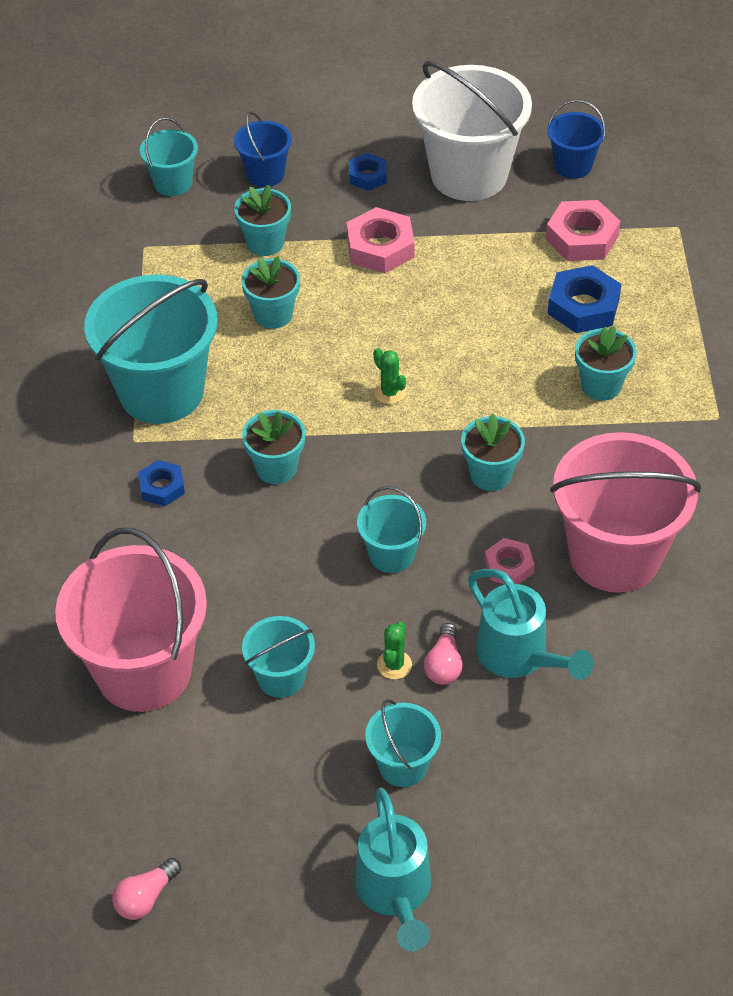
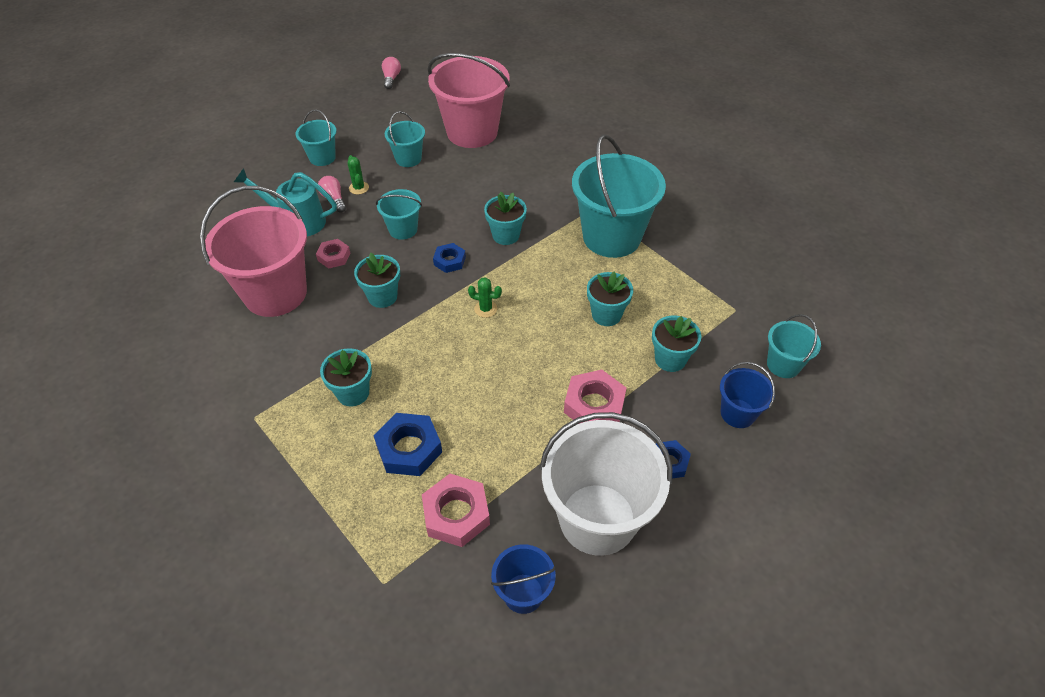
camera: 140 degrees right, 0 degrees up
(162, 487) = (552, 196): blue nut -> blue nut (449, 261)
(395, 892) = (291, 122): turquoise watering can -> none

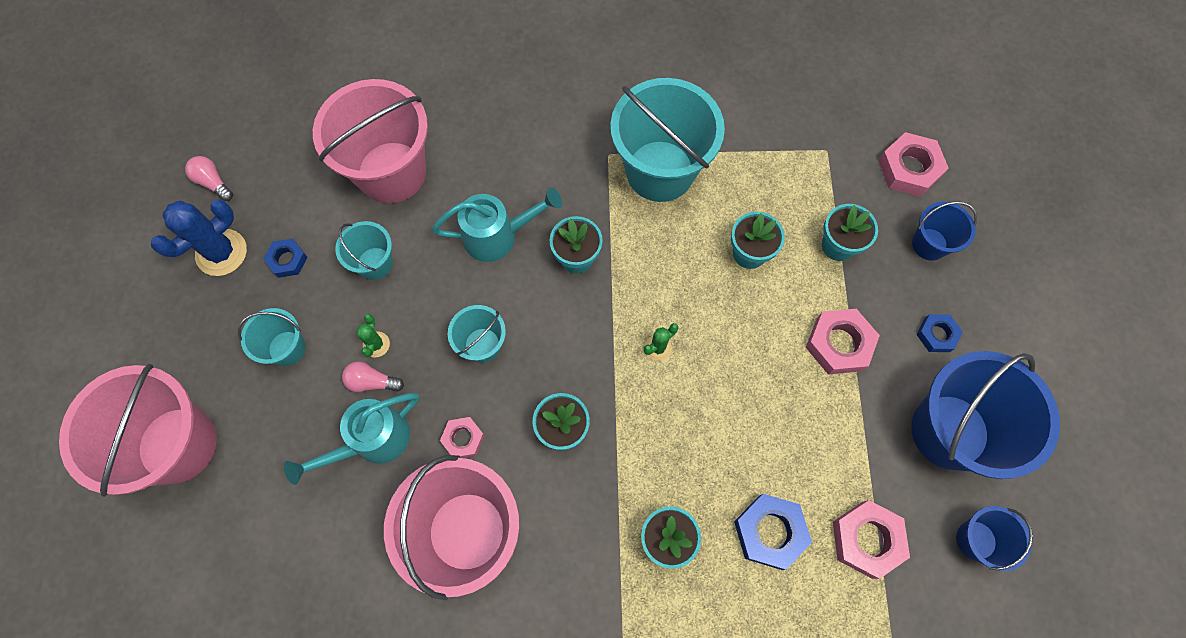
camera: 50 degrees left, 20 degrees up
(229, 153) = (177, 445): none -> pink bucket
(354, 104) = (221, 252): none -> blue cactus
(359, 188) = (376, 344): green cactus -> green cactus turned 75 degrees clockwise
(449, 261) = (567, 333): blue nut -> blue nut (287, 260)
(481, 194) = (497, 236): none -> turquoise watering can
(597, 519) = (949, 431): white bucket -> blue bucket
(783, 365) = (909, 168): turquoise bucket -> pink nut

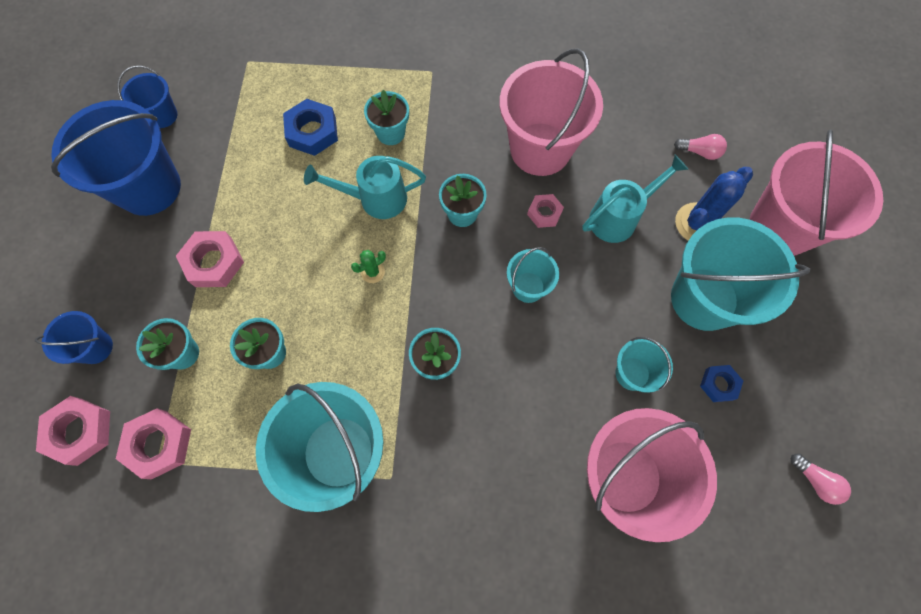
camera: 175 degrees left, 0 degrees up
(221, 252) = (786, 398): blue cactus -> blue cactus (697, 223)
(287, 348) = (704, 299): turquoise bucket -> turquoise bucket, size x2.02
(372, 382) = (624, 264): pink light bulb -> pink light bulb (699, 152)
(376, 344) = (623, 295): green cactus -> none
(497, 236) = (512, 392): turquoise watering can -> turquoise watering can (375, 199)
(867, 539) = (242, 122): pink nut -> pink nut (159, 444)
(937, 335) = (125, 263): blue nut -> none

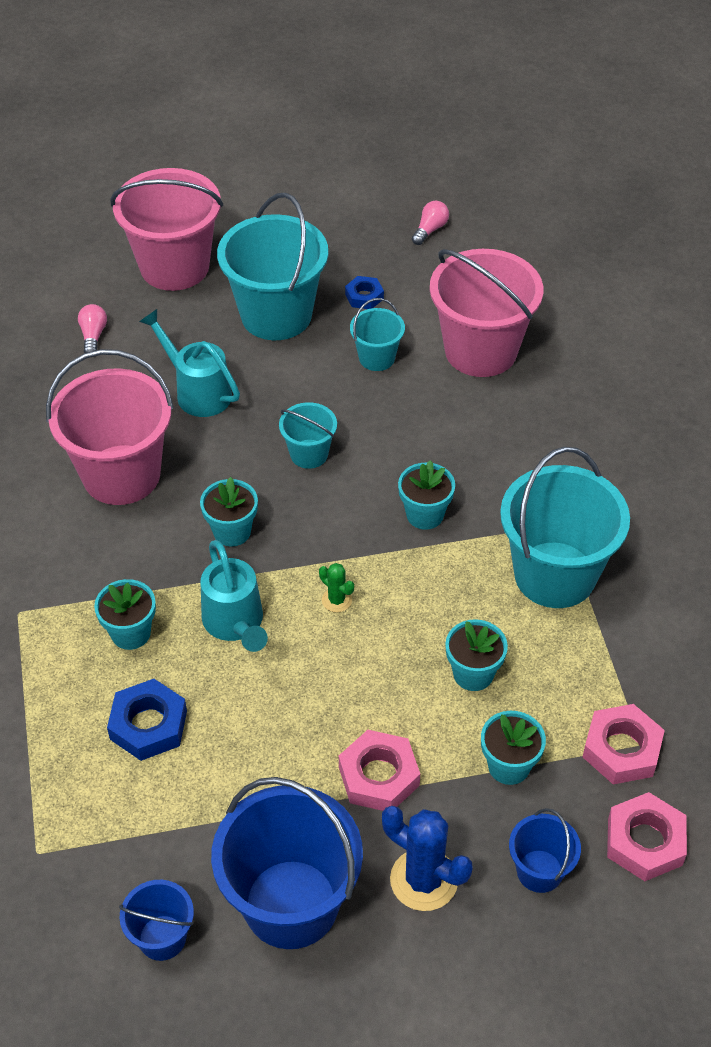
camera: 105 degrees left, 20 degrees down
(544, 213) = (210, 456): pink nut -> none
(697, 223) = (188, 328): blue cactus -> blue cactus (424, 880)

